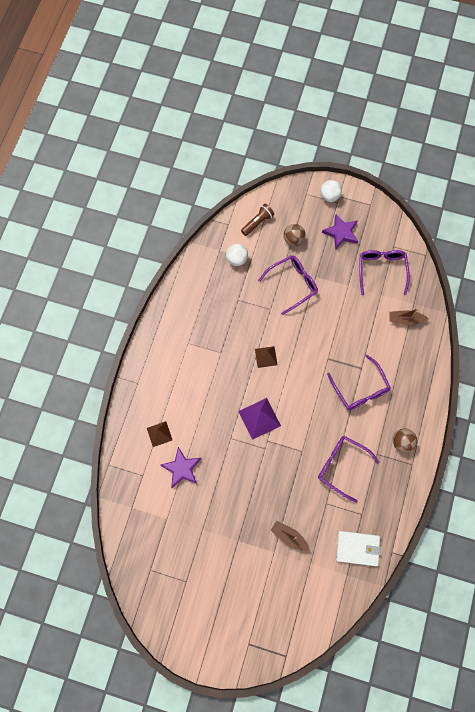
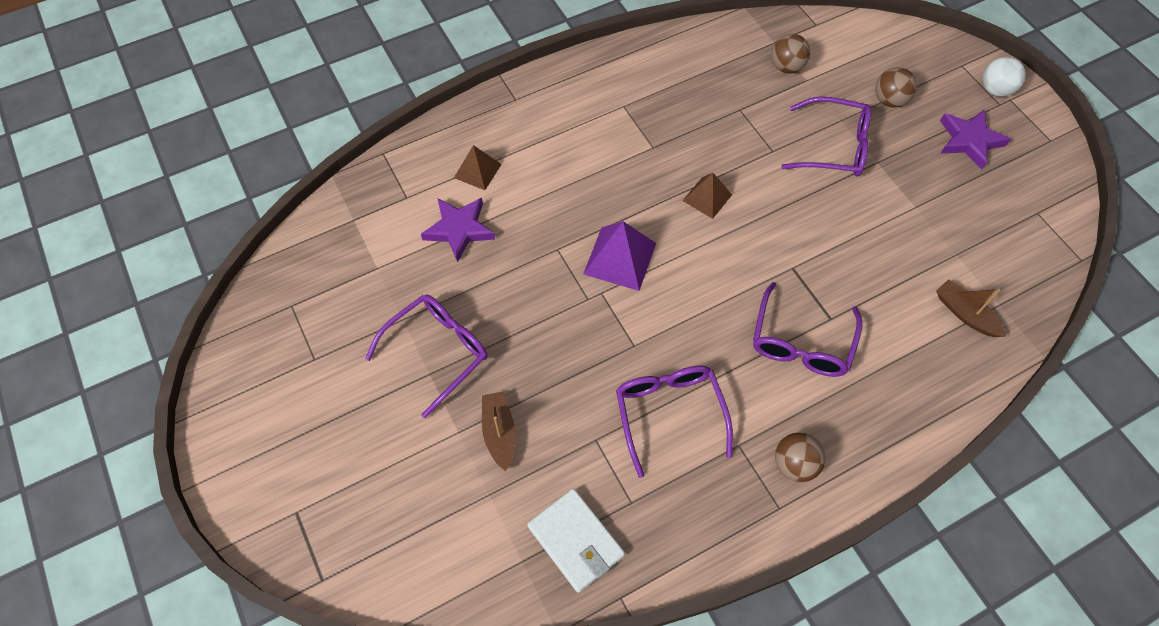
camera: 45 degrees right, 10 degrees down
(237, 259) = (786, 67): white ball -> brown ball
(257, 222) = (858, 49): brown flashlight -> none
(381, 270) = (988, 227): purple glasses -> purple glasses (437, 352)

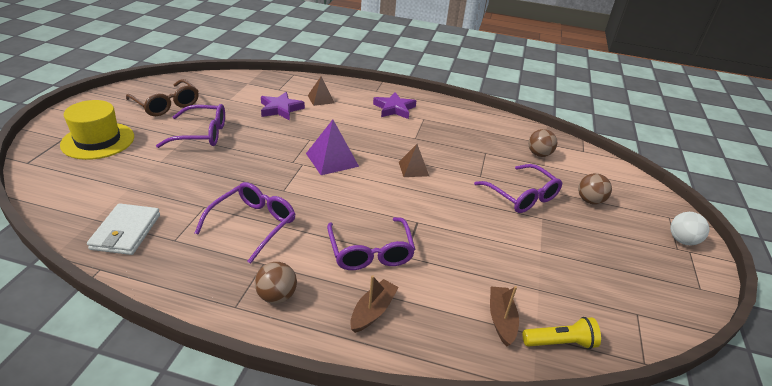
camera: 40 degrees right, 25 degrees down
(320, 347) = (166, 105): none -> brown glasses
(342, 474) = (98, 141): none -> yellow hat
(499, 432) = (173, 173): brown boat -> brown boat (373, 311)
(801, 342) = (370, 252): purple glasses -> purple glasses turned 75 degrees counterclockwise
(969, 141) = (627, 249): purple star -> purple star (394, 108)
(1020, 296) = (560, 342): none -> yellow flashlight

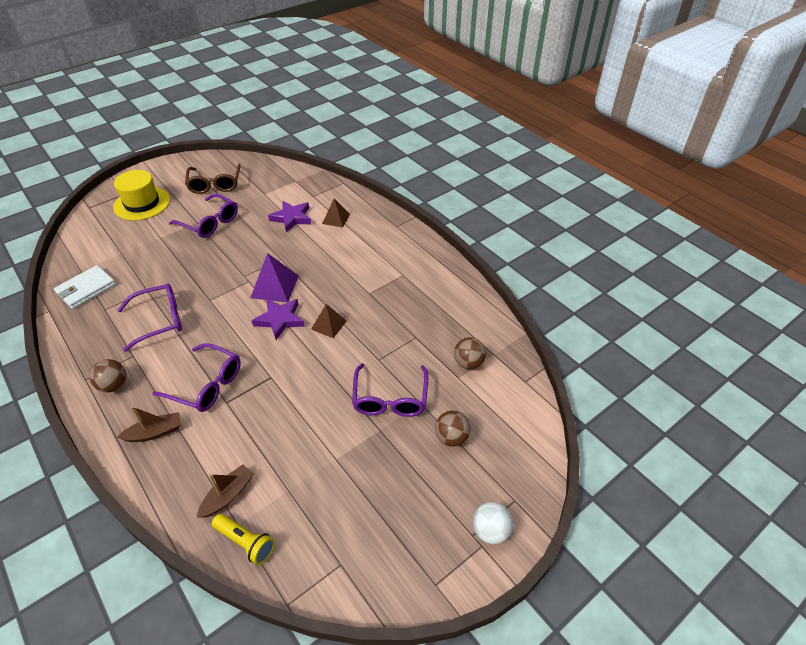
camera: 40 degrees right, 10 degrees up
(370, 252) = (207, 385): purple glasses -> purple glasses turned 90 degrees counterclockwise
(394, 108) = (389, 253): purple star -> purple star (280, 320)

